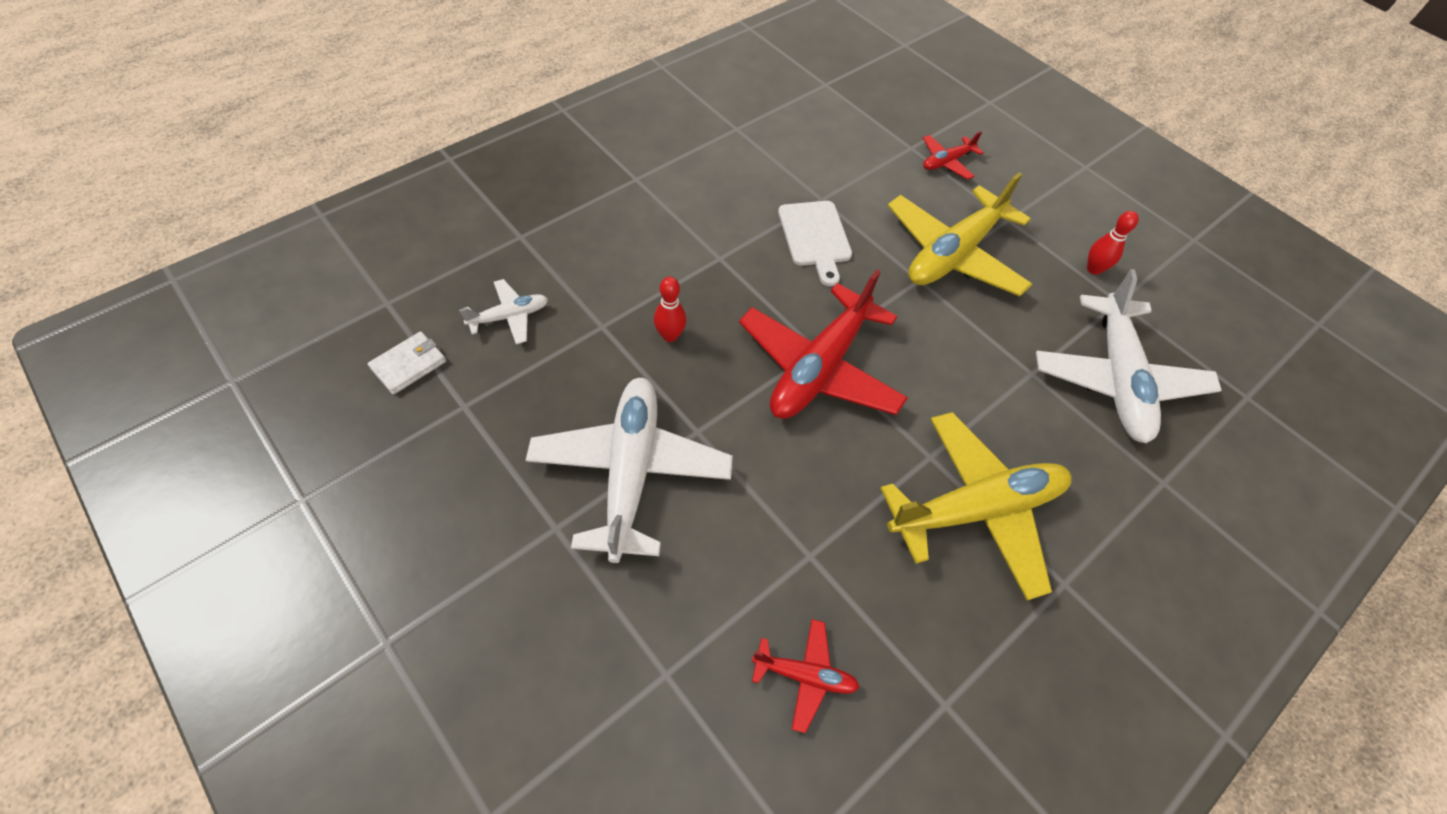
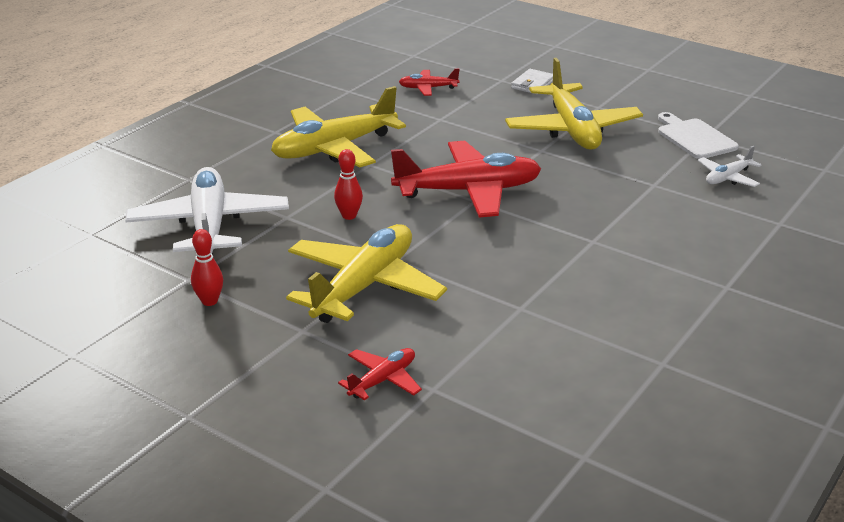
camera: 170 degrees right, 25 degrees down
(409, 365) = (765, 146): white wallet -> white wallet (533, 84)
(630, 471) = (572, 129): white plane -> yellow plane
(670, 335) = (597, 188): red bowling pin -> red bowling pin (349, 216)
(815, 237) = (511, 273): white cutting board -> white cutting board (694, 138)
(819, 367) = (468, 191): red plane -> red plane turned 60 degrees clockwise

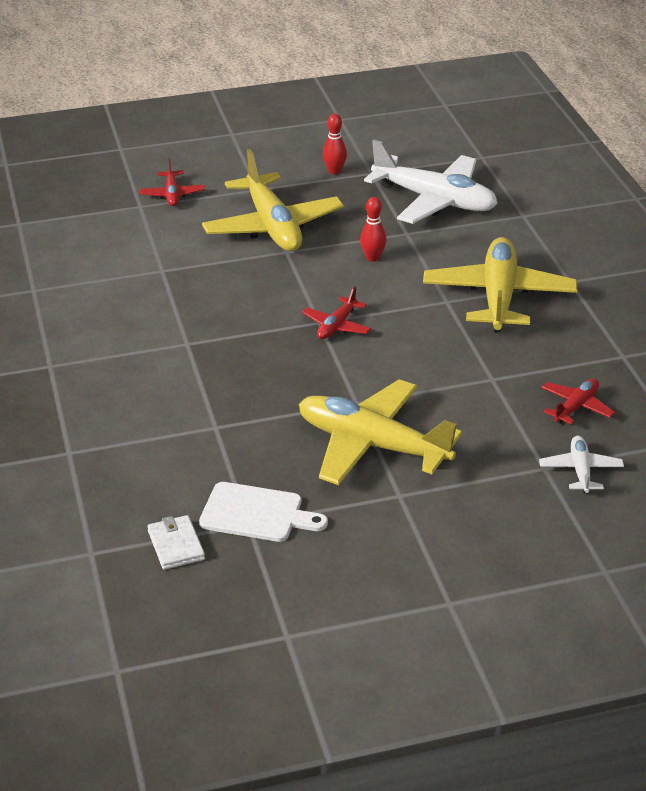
camera: 130 degrees right, 5 degrees up
(468, 191) = (337, 326): red plane -> red plane, size x0.47
(533, 84) = (508, 483): white wallet -> white wallet (176, 545)
(727, 178) = (166, 478): white plane -> white plane (580, 470)

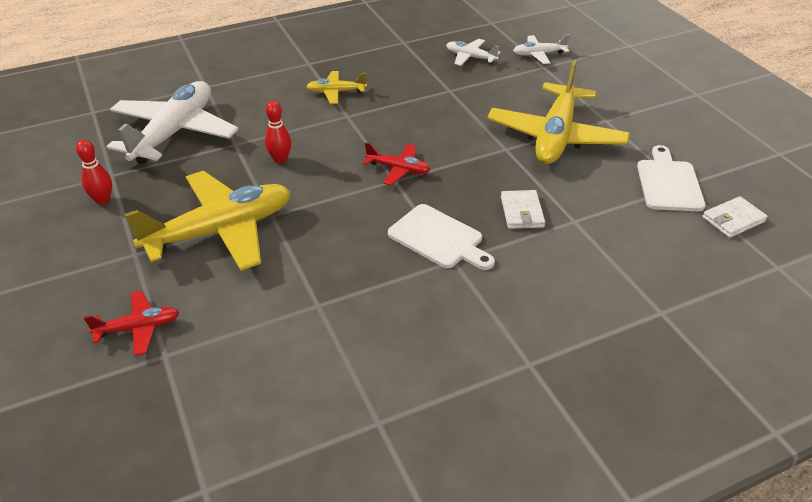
camera: 100 degrees left, 5 degrees up
(220, 339) = (439, 238): none -> white cutting board
(241, 395) = (522, 212): none -> white wallet
(498, 296) = (336, 92): yellow plane -> yellow plane, size x0.47
(576, 407) = (470, 57): red plane -> white plane

